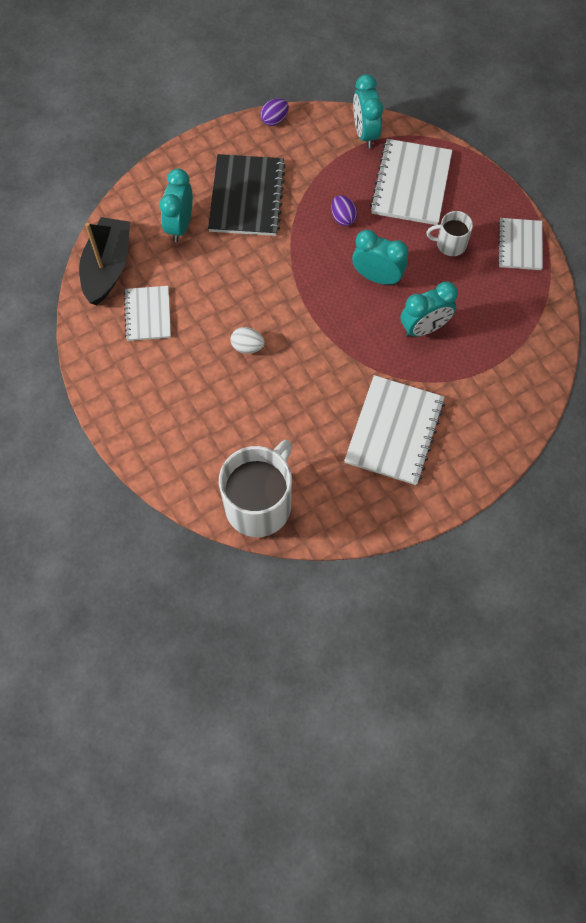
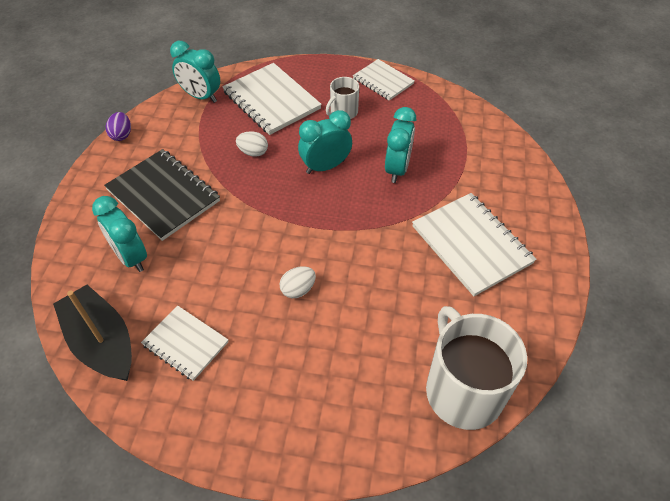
camera: 50 degrees left, 15 degrees down
(343, 218) = (253, 152): purple egg -> white egg

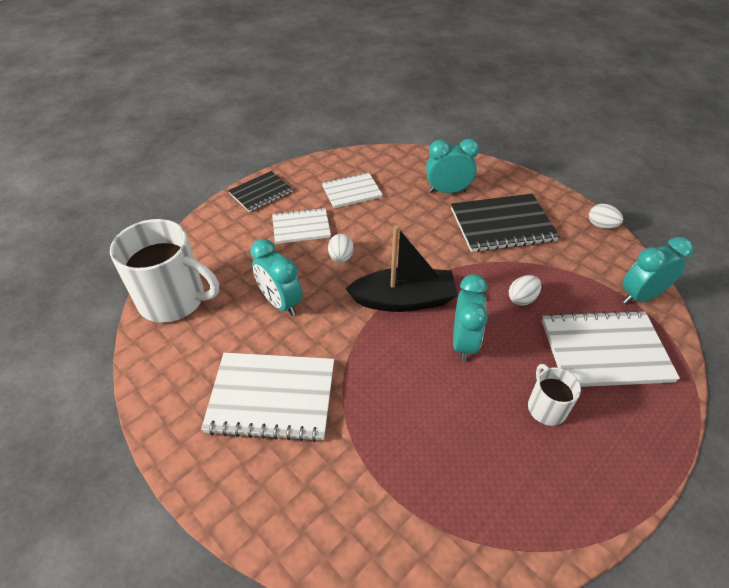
camera: 125 degrees right, 5 degrees down
(102, 342) = (386, 162): black boat -> black boat (404, 300)
(122, 135) = (601, 225): purple egg -> white egg
(250, 442) = (260, 193): none -> black notebook
(383, 81) = (592, 494): white notebook -> white notebook (301, 227)
(397, 169) = (416, 402): turquoise clock -> turquoise clock (280, 302)

